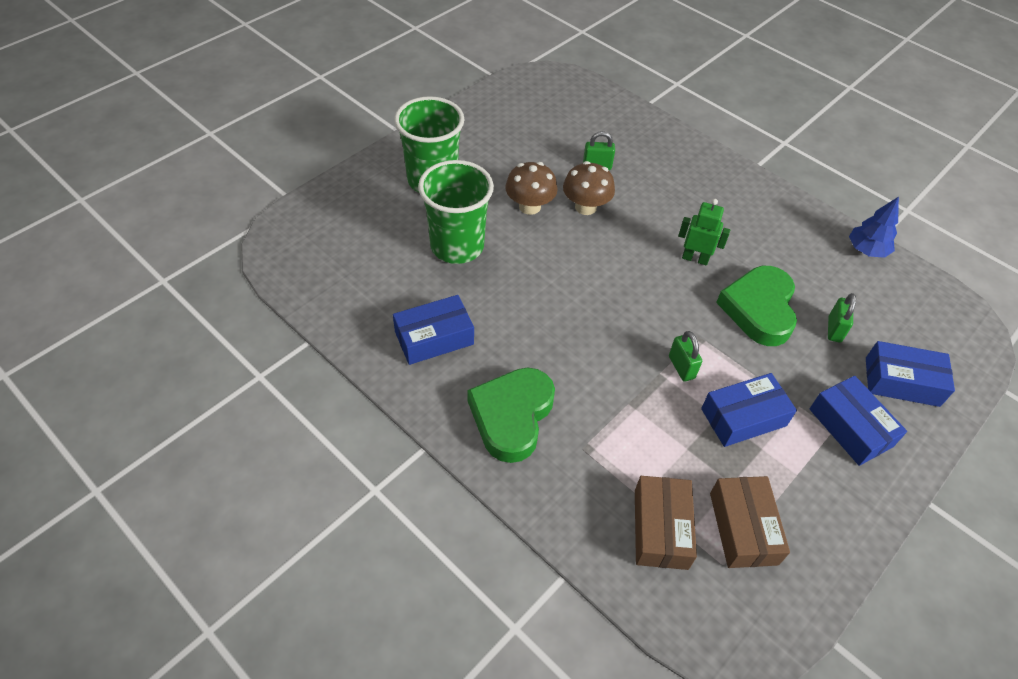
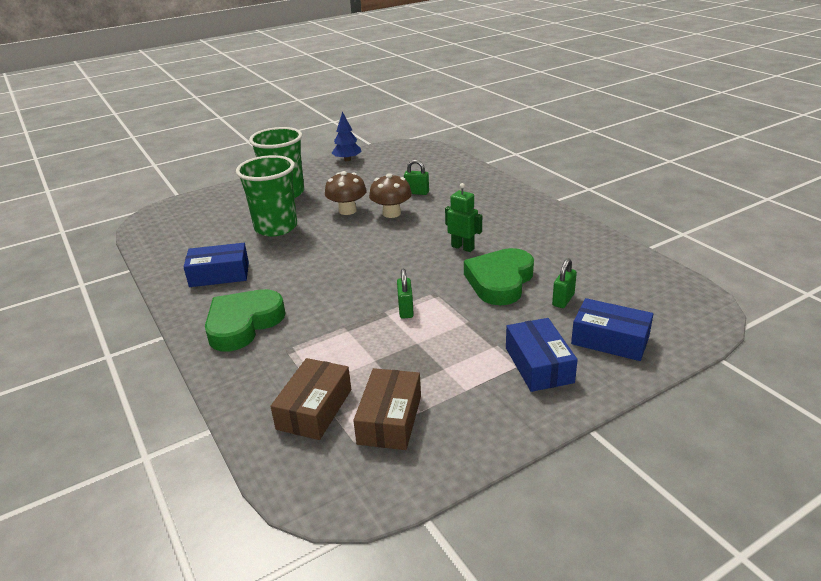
camera: 20 degrees right, 20 degrees down
(743, 417) = (440, 346): blue box -> none
(866, 250) = (625, 254): blue tree -> blue tree (347, 160)

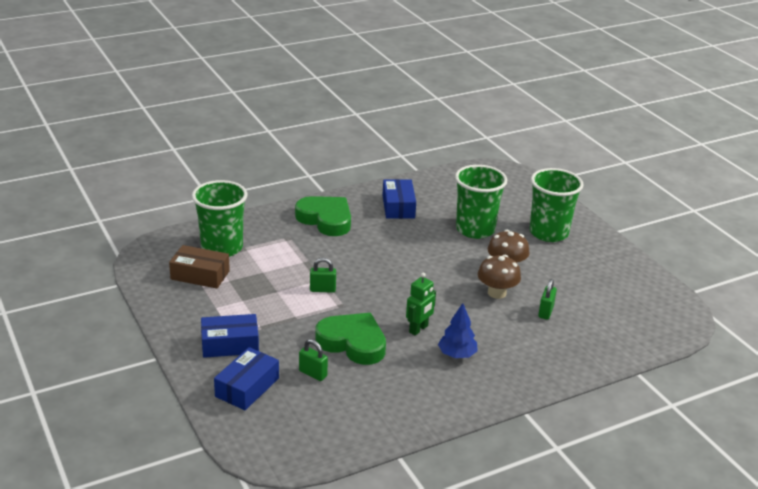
camera: 90 degrees right, 0 degrees up
(314, 409) = (222, 248): brown box -> green cup
(347, 160) = (637, 271): blue tree -> blue tree (457, 355)

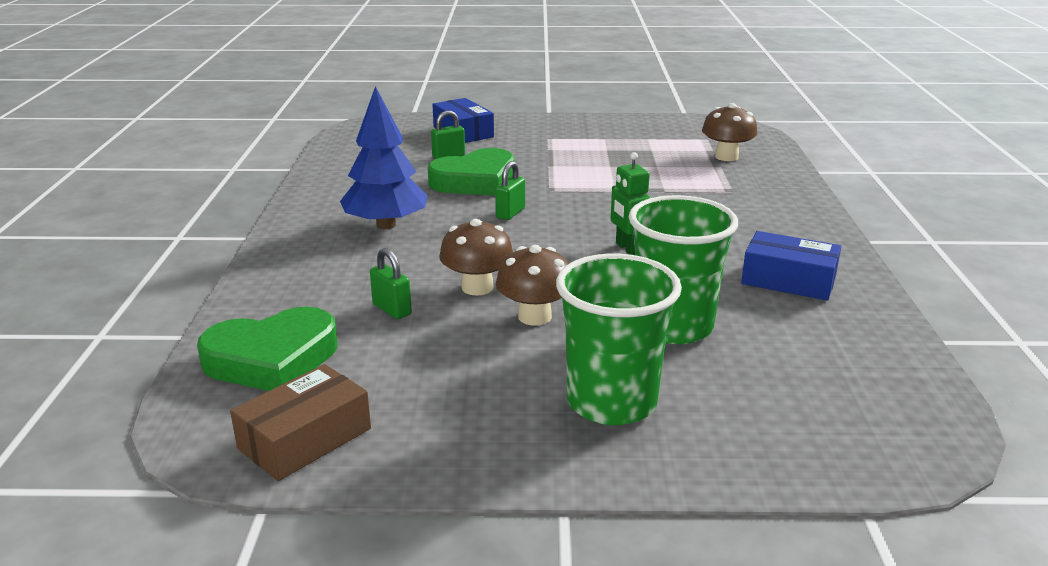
camera: 120 degrees right, 5 degrees down
(200, 275) = (673, 141): brown box -> brown box (305, 438)
(222, 248) = (726, 157): green cup -> brown mushroom
(230, 344) = (535, 135): blue box -> none
(322, 289) = (593, 187): green padlock -> green padlock (510, 213)
(326, 219) = (769, 220): green heart -> green heart (272, 359)
(418, 329) = (458, 217): green robot -> green robot (627, 249)
(457, 355) = (386, 225): blue tree -> blue tree, size x1.59

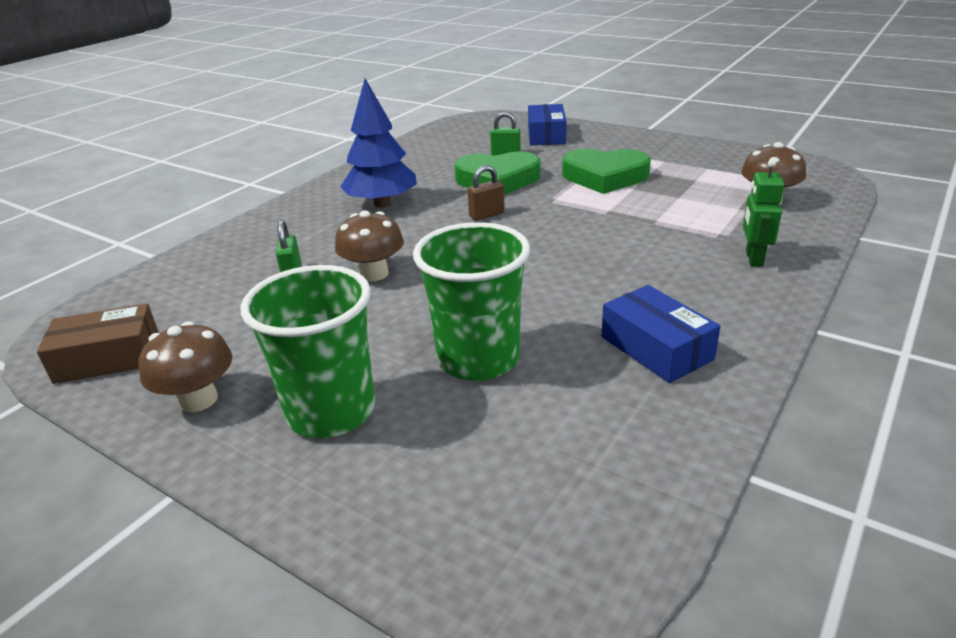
camera: 35 degrees right, 5 degrees up
(272, 359) = (173, 290): green heart -> green heart (605, 177)
(510, 213) = (487, 215): green padlock -> brown padlock
(534, 316) = (380, 312): brown mushroom -> brown mushroom (198, 399)
(627, 249) = (541, 272): green robot -> green robot (753, 258)

